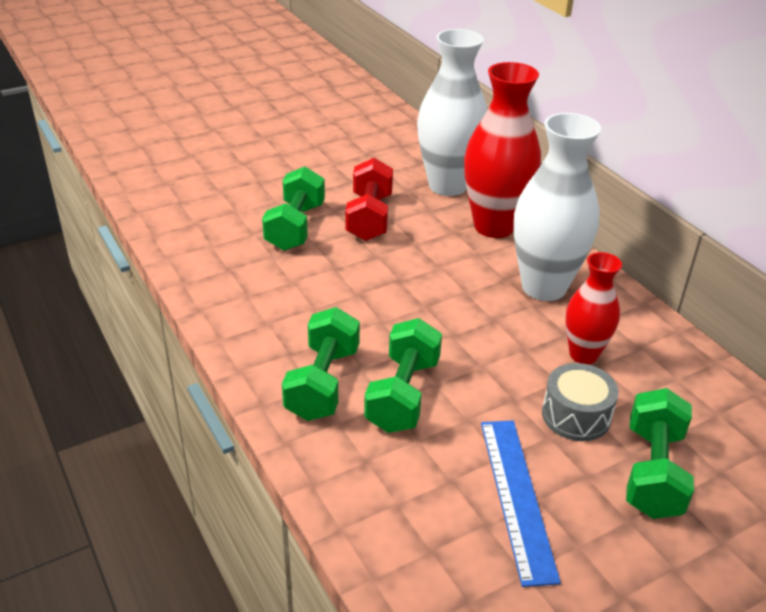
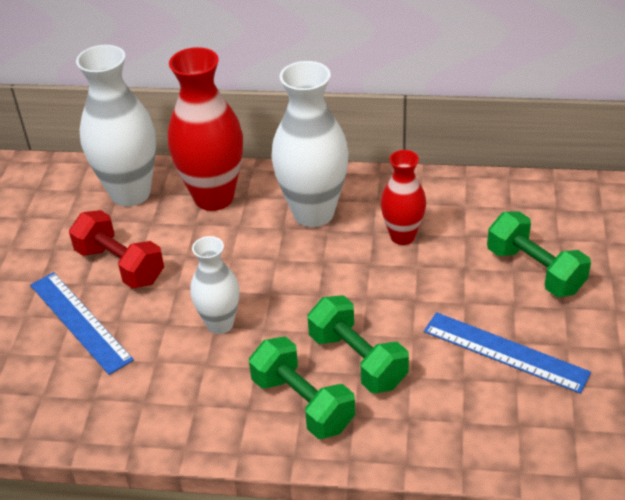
camera: 50 degrees left, 5 degrees up
(295, 227) = (80, 321): green dumbbell -> blue ruler
(363, 295) = (220, 324): none -> white vase
(576, 415) = (457, 277): grey drum -> none

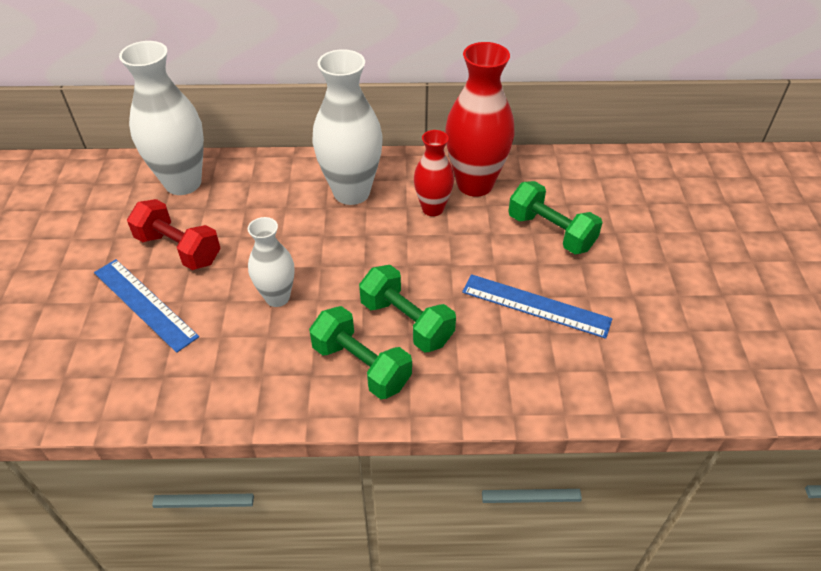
camera: 10 degrees left, 5 degrees up
(214, 197) = (260, 183): red vase -> red vase (475, 184)

